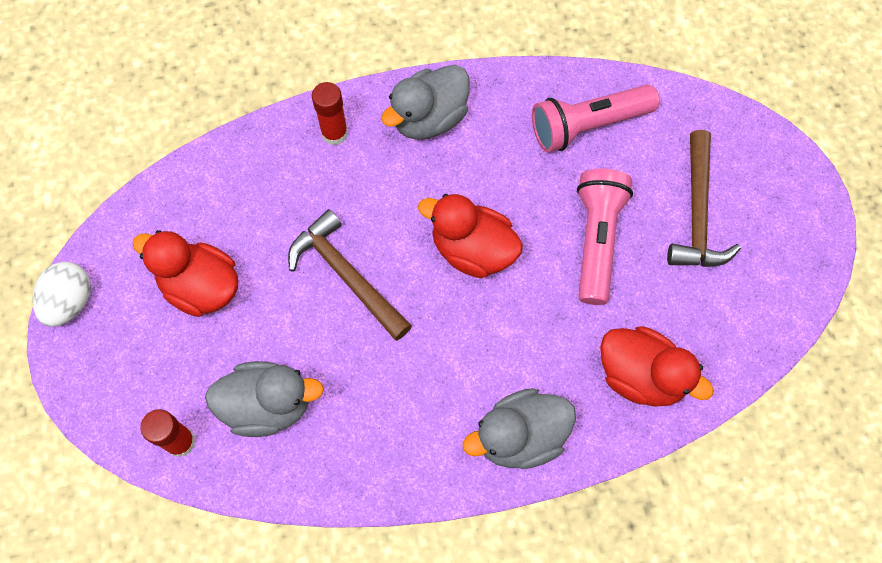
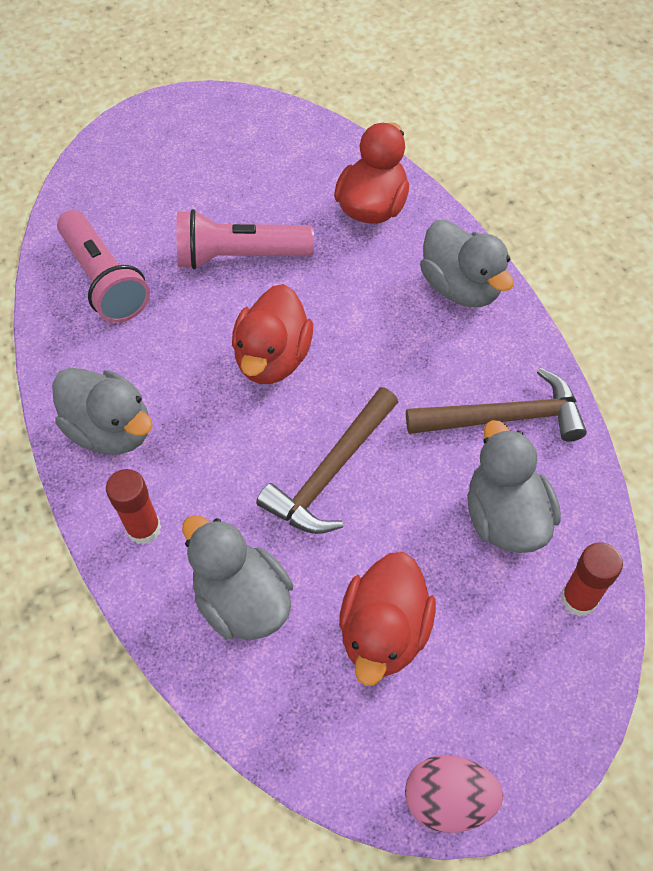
camera: 100 degrees left, 10 degrees down
(70, 302) = (448, 799): white egg -> pink egg
(256, 193) = (242, 600): none -> grey duck
(697, 213) = (195, 184): brown hammer -> brown hammer (504, 418)

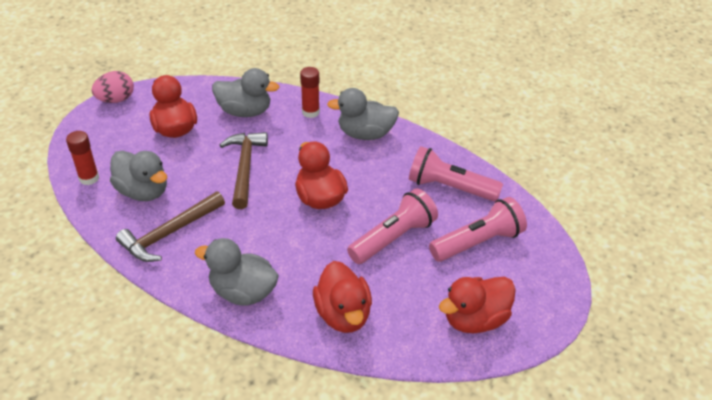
camera: 140 degrees right, 15 degrees down
(156, 201) = (478, 242): none -> pink flashlight
(251, 136) = (475, 319): none -> red duck

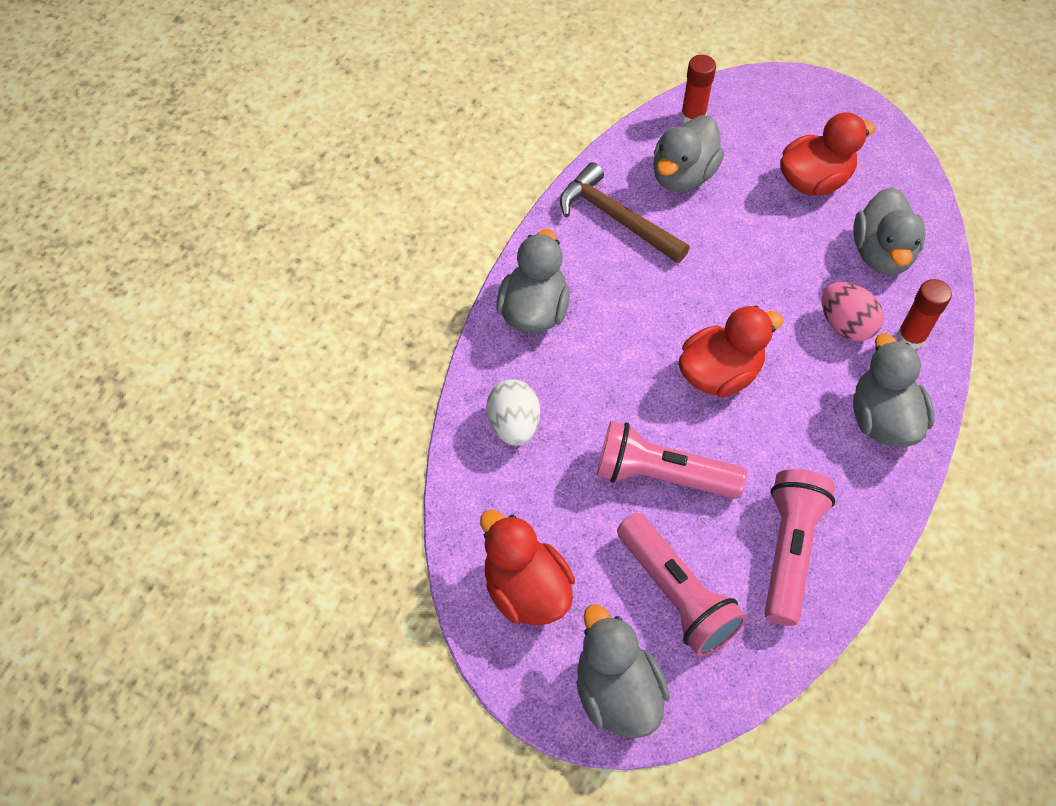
camera: 85 degrees right, 15 degrees up
(116, 100) = (854, 104): pink egg -> pink egg (845, 325)
(245, 167) = (758, 275): brown hammer -> none
(343, 314) = (513, 425): red duck -> white egg
(393, 238) = (661, 475): pink flashlight -> pink flashlight turned 150 degrees clockwise
(544, 279) = (616, 692): none -> grey duck

